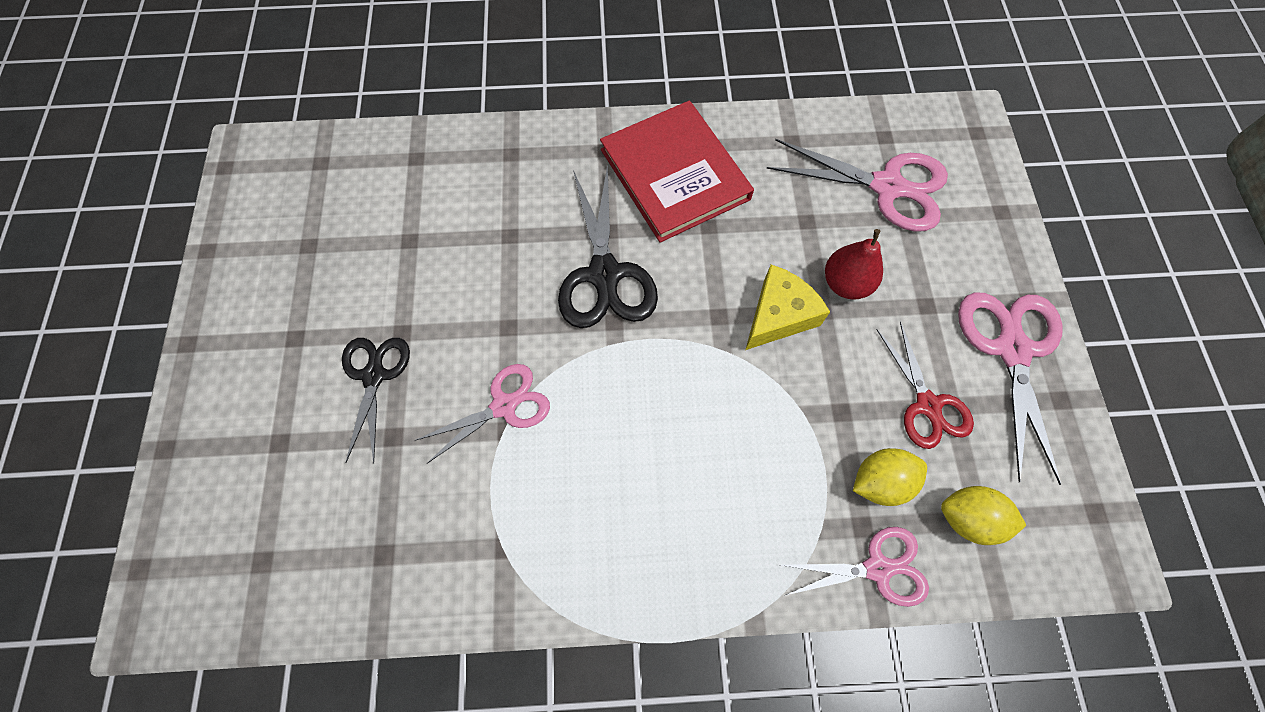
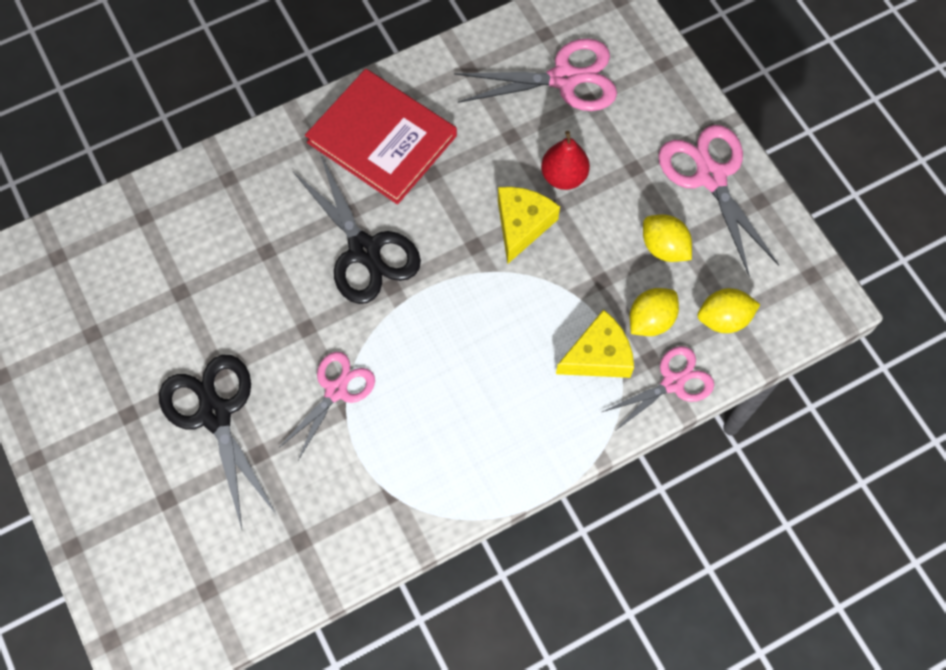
camera: 25 degrees left, 0 degrees up
(374, 375) = (215, 414): black scissors -> black scissors, size x1.53
(802, 496) = (598, 356): none -> yellow cheese
(927, 405) = (664, 247): red scissors -> yellow lemon

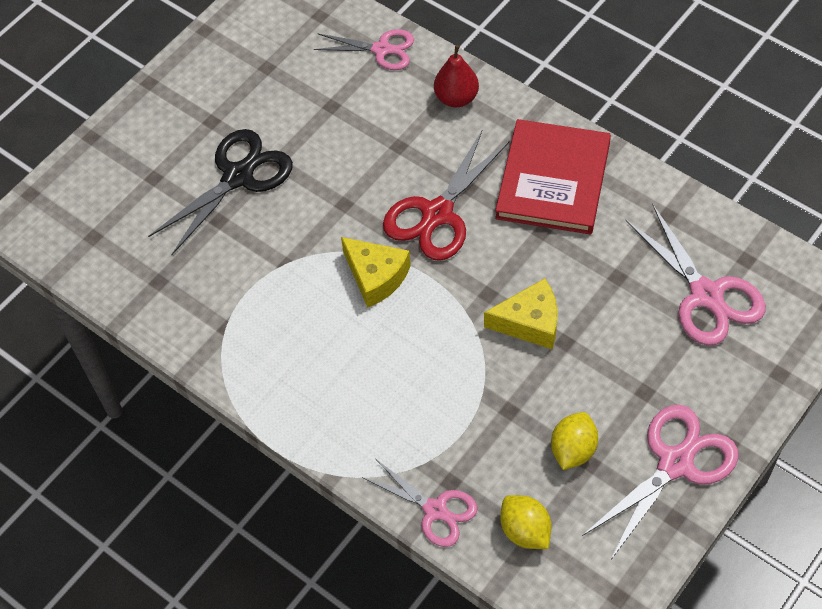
camera: 70 degrees right, 10 degrees down
(336, 390) = (298, 250): pink scissors -> pink scissors (382, 50)
(364, 251) = (437, 214): black scissors -> red scissors
(563, 176) = (600, 336): red pear -> red pear (456, 98)
(598, 356) = (431, 436): yellow cheese -> yellow cheese (376, 277)
(650, 320) = (490, 467): yellow lemon -> none

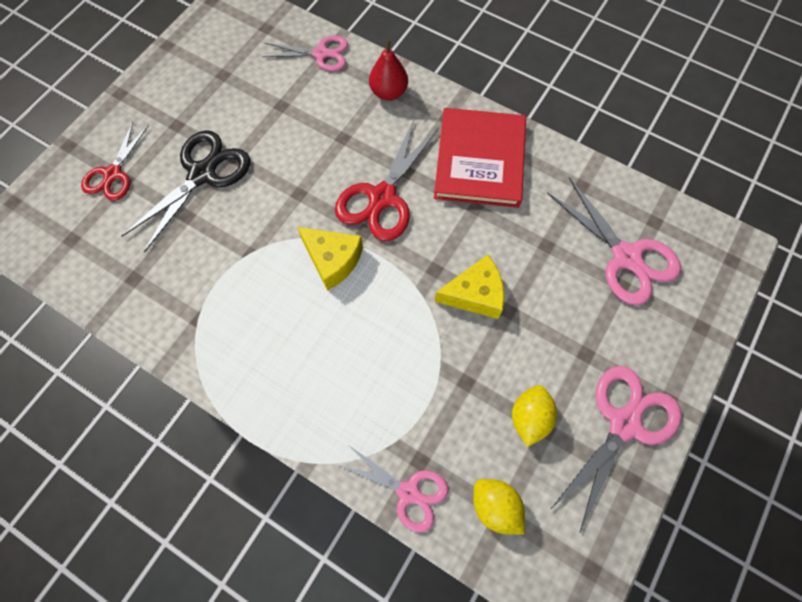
camera: 10 degrees left, 10 degrees up
(139, 171) = (113, 174): none -> red scissors

